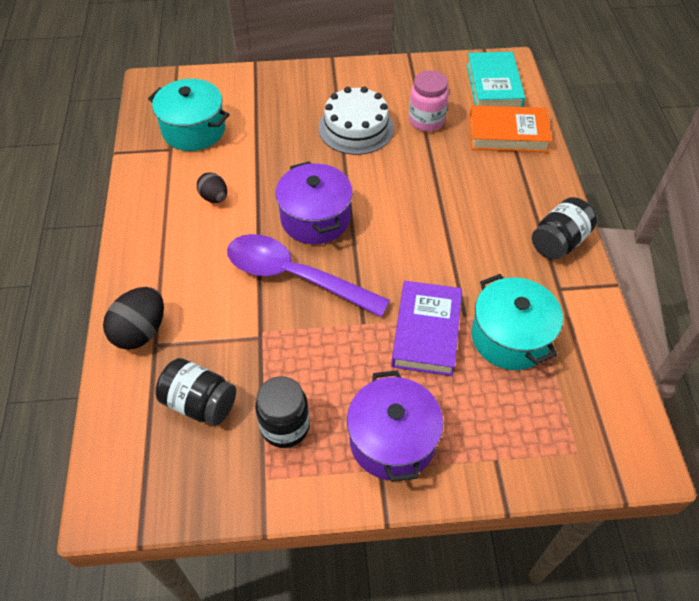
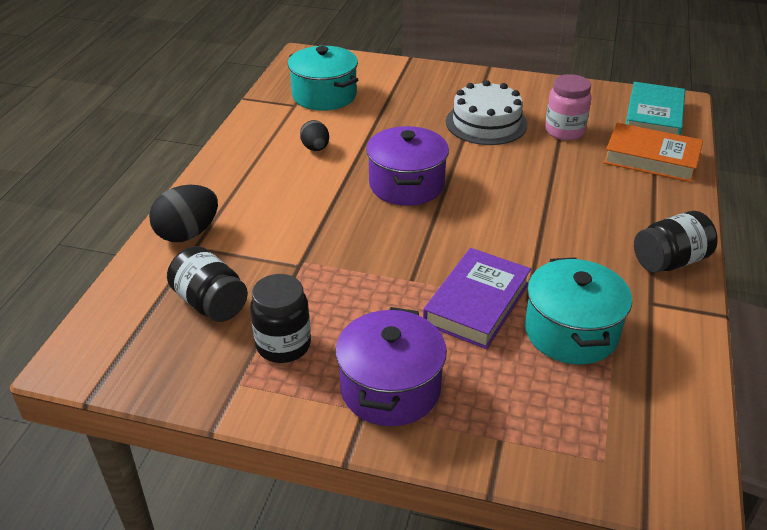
camera: 20 degrees right, 15 degrees down
(295, 276) = (361, 226): purple spoon -> none

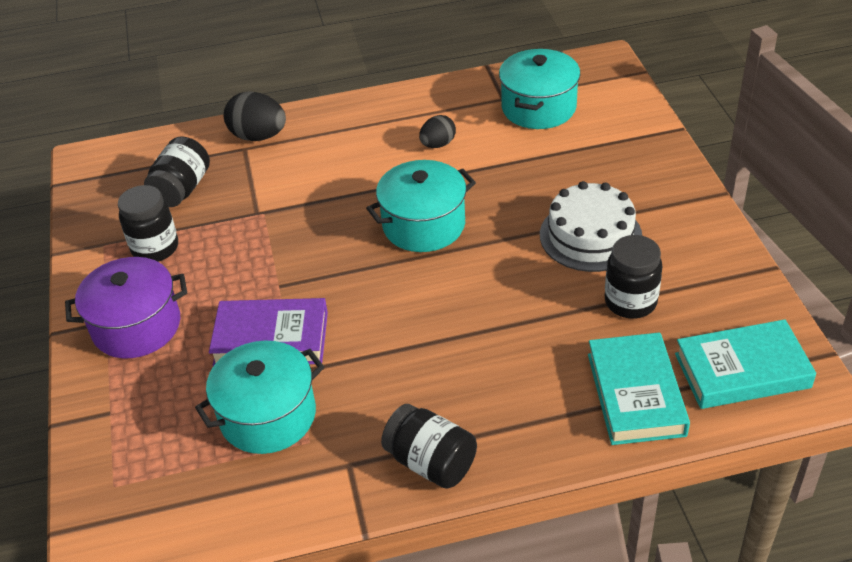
camera: 65 degrees right, 5 degrees up
(406, 185) = (423, 225): purple pot -> turquoise pot
(564, 131) = (630, 302): pink jar -> black jar
(651, 158) = (636, 394): orange book -> turquoise book

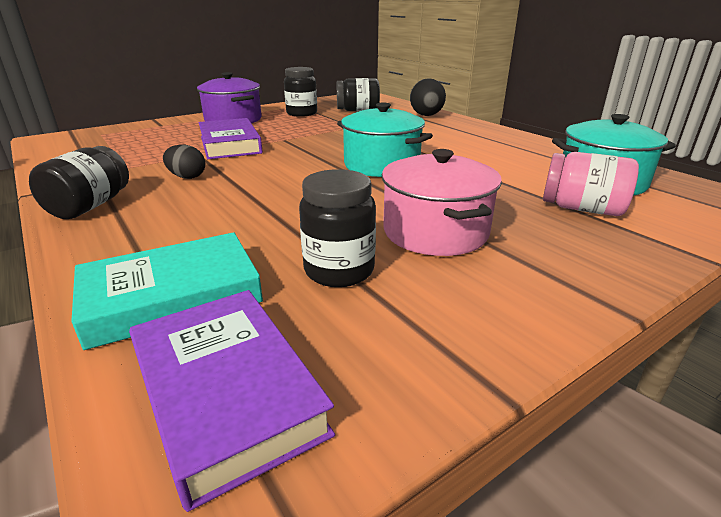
camera: 65 degrees right, 15 degrees down
(268, 416) = (154, 154): turquoise pot -> none
(438, 144) = (487, 155): black egg -> black egg (187, 177)
(584, 144) = (582, 209): none -> pink jar
(590, 235) = (435, 232): white cake -> pink pot
(742, 371) = (226, 393): turquoise book -> purple book

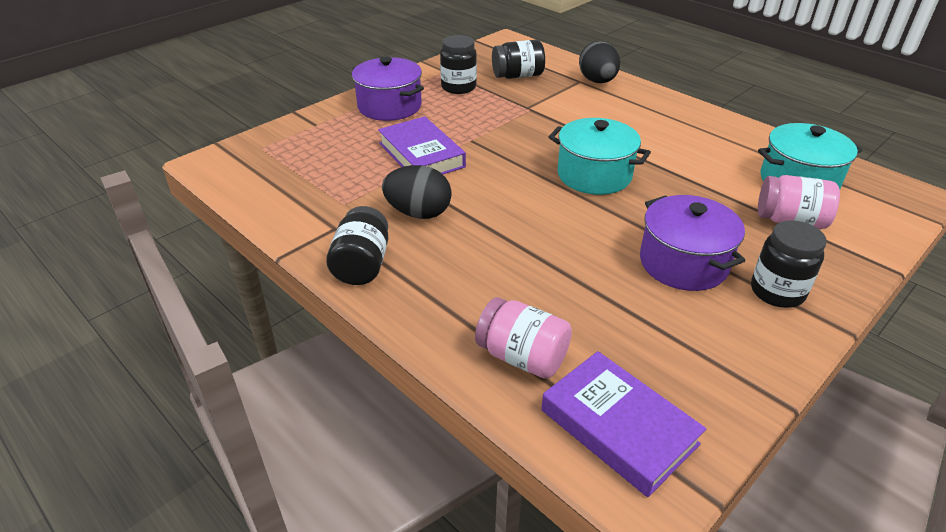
camera: 10 degrees left, 10 degrees up
(172, 297) = (522, 357): turquoise book -> pink jar
(187, 177) = (418, 213): black egg -> black egg, size x1.60
(339, 271) = (630, 315): black jar -> black jar (777, 292)
(435, 232) = (683, 263): pink pot -> purple pot

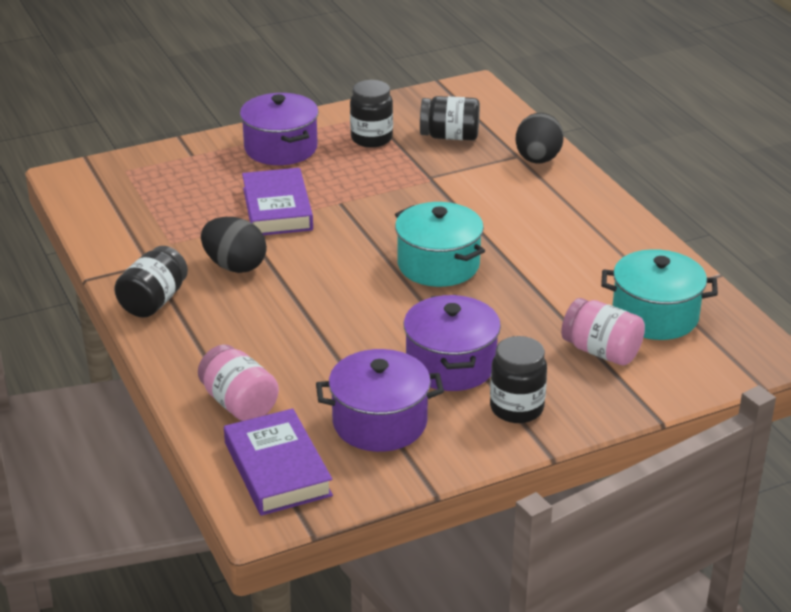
camera: 20 degrees right, 5 degrees down
(673, 340) = (379, 422): none -> purple pot

